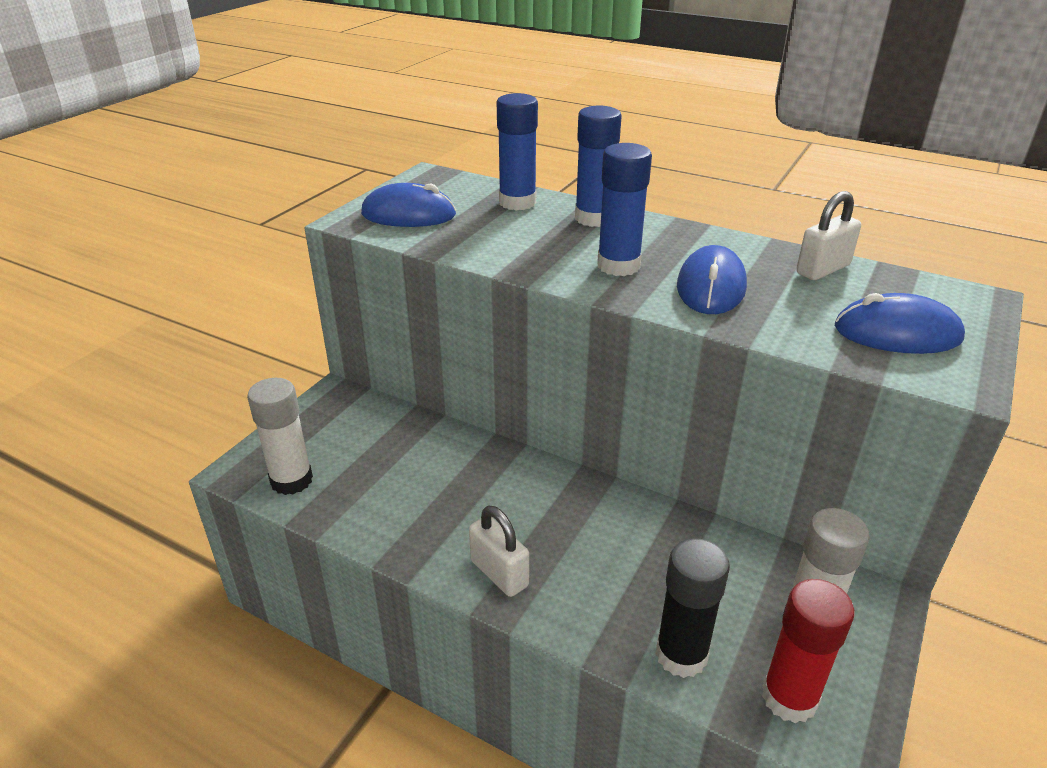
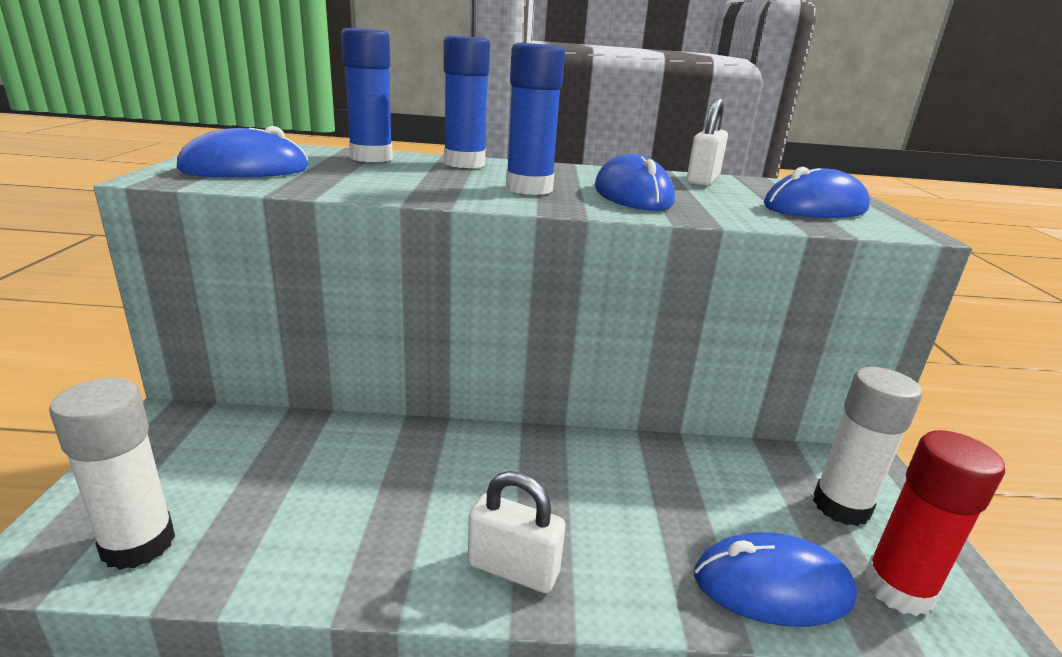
camera: 30 degrees left, 10 degrees down
(681, 655) = (772, 586): black glue stick -> blue mouse

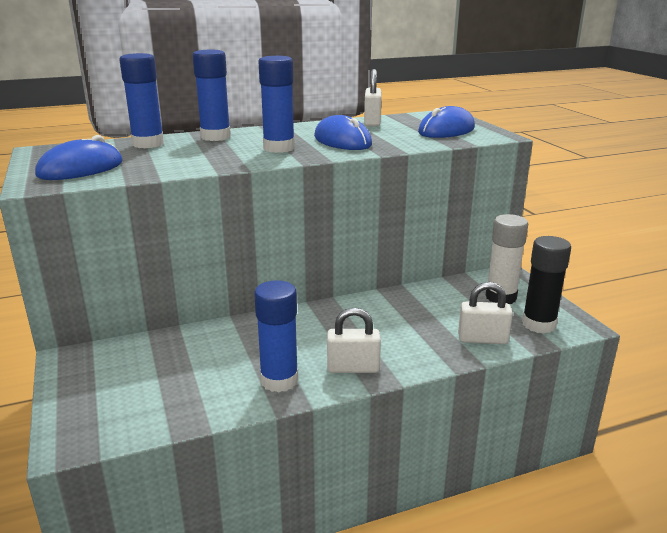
camera: 20 degrees left, 0 degrees up
(138, 544) = (129, 418): white glue stick -> none
(386, 552) = (279, 380): none -> blue glue stick
(772, 586) = (482, 339): blue mouse -> white padlock
(898, 589) = (538, 324): red glue stick -> black glue stick

